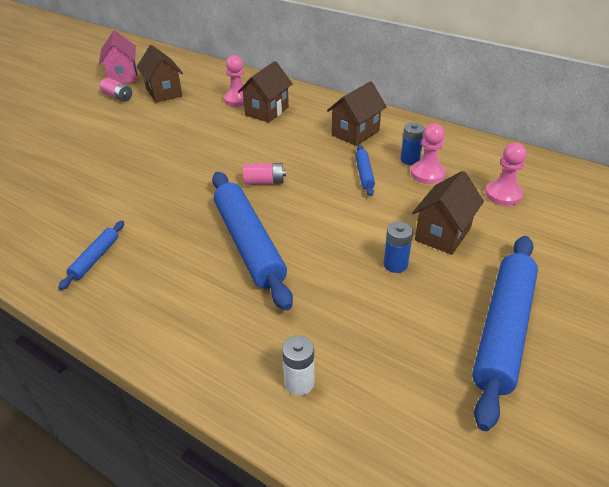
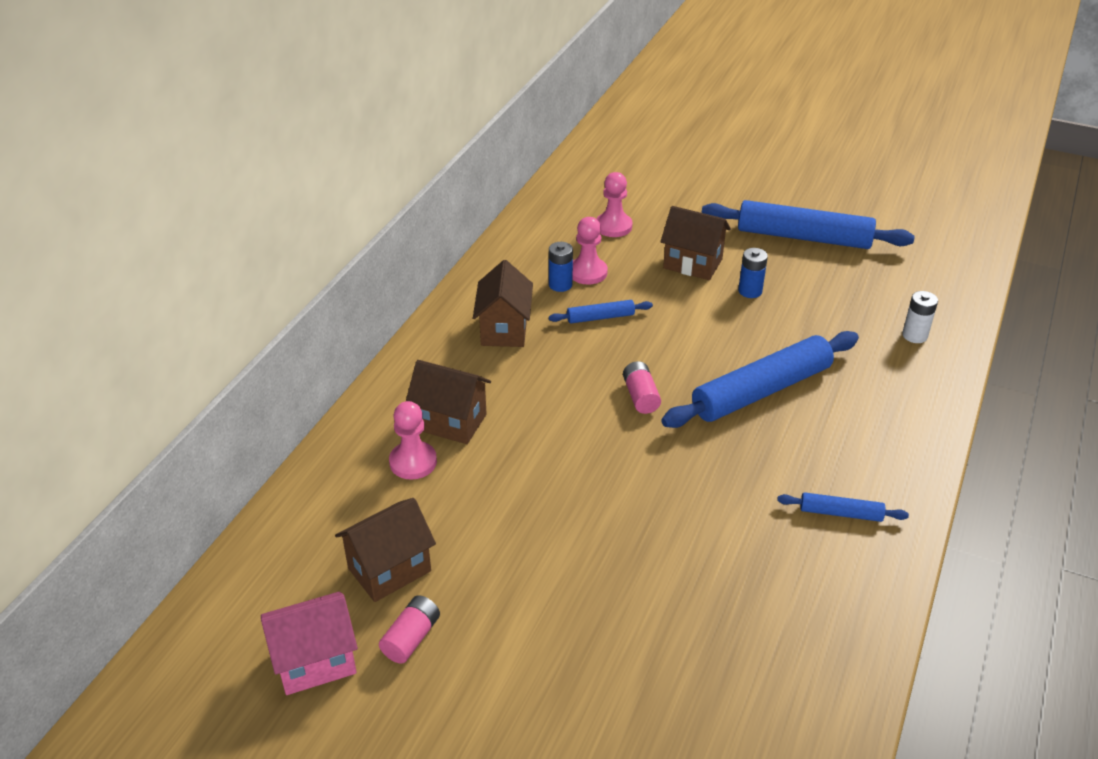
camera: 100 degrees left, 0 degrees up
(355, 133) = (504, 330): brown house -> brown house turned 60 degrees clockwise

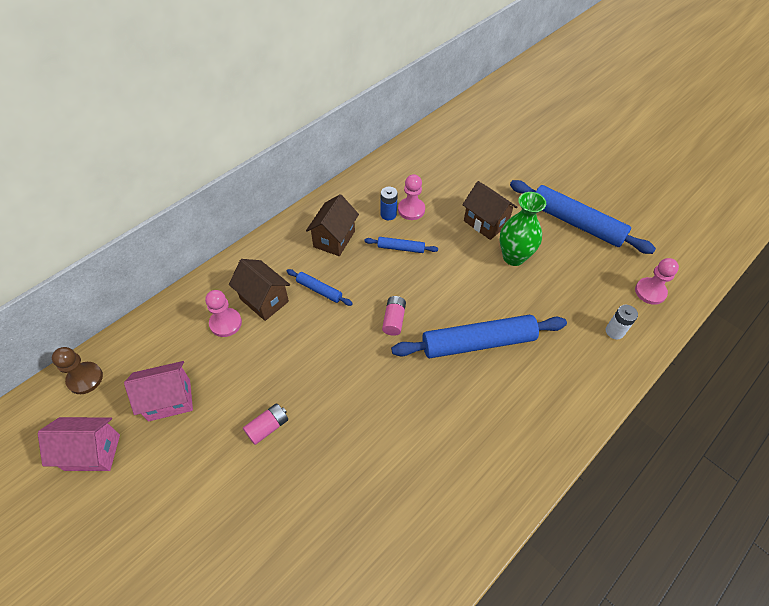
camera: 20 degrees right, 15 degrees up
(245, 583) = (85, 378): none -> brown pawn
(389, 569) = (169, 400): brown house -> pink house
(411, 638) = (154, 457): pink battery -> pink battery (267, 427)
(613, 226) = (447, 177): pink pawn -> pink pawn (650, 292)
(750, 291) = (513, 257): blue battery -> green vase
(840, 513) = (480, 464): blue rolling pin -> blue rolling pin (319, 290)

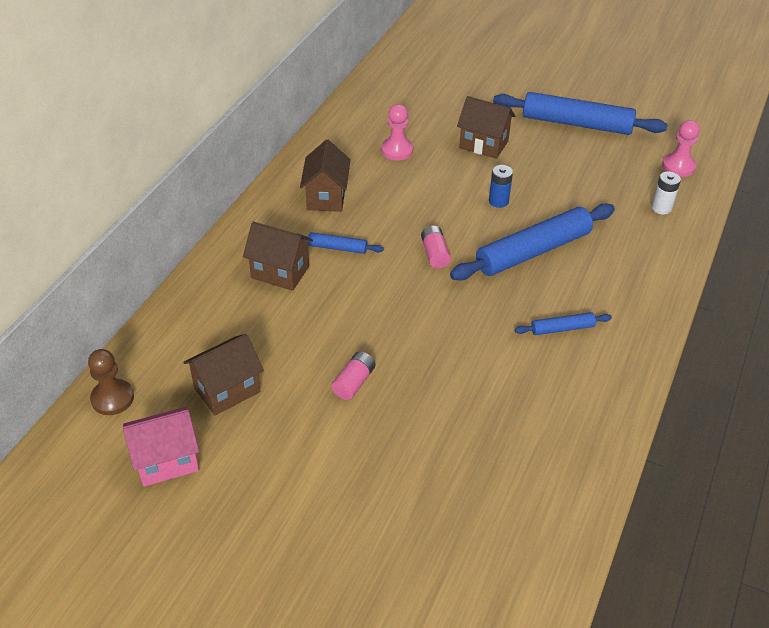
camera: 20 degrees left, 10 degrees down
(169, 400) = (227, 390): pink house -> brown house
(225, 323) = (248, 304): pink pawn -> none
(388, 214) = (374, 160): blue battery -> blue battery (498, 201)
(401, 248) = (405, 188): blue rolling pin -> blue rolling pin (562, 328)
(513, 257) = (529, 168): green vase -> none

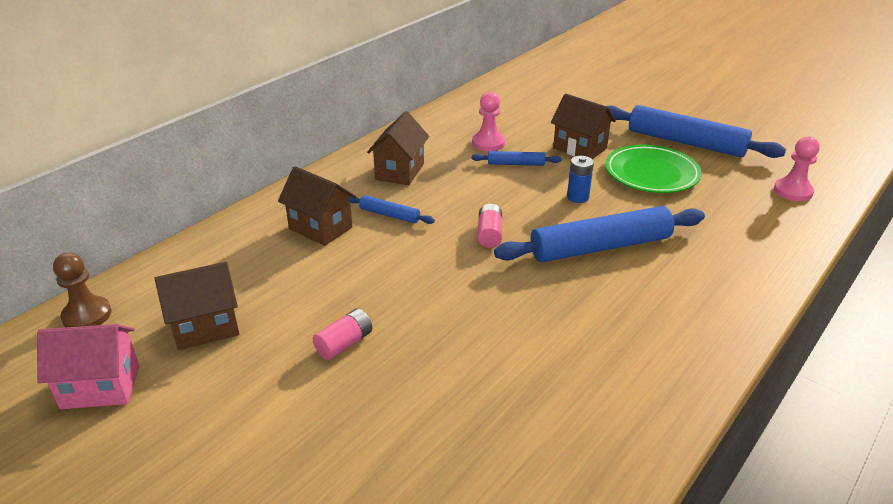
camera: 15 degrees right, 10 degrees down
(555, 164) = (651, 173): none -> green plate
(562, 328) = (609, 328): blue rolling pin -> blue rolling pin (516, 164)
(661, 208) = (763, 226): white battery -> none

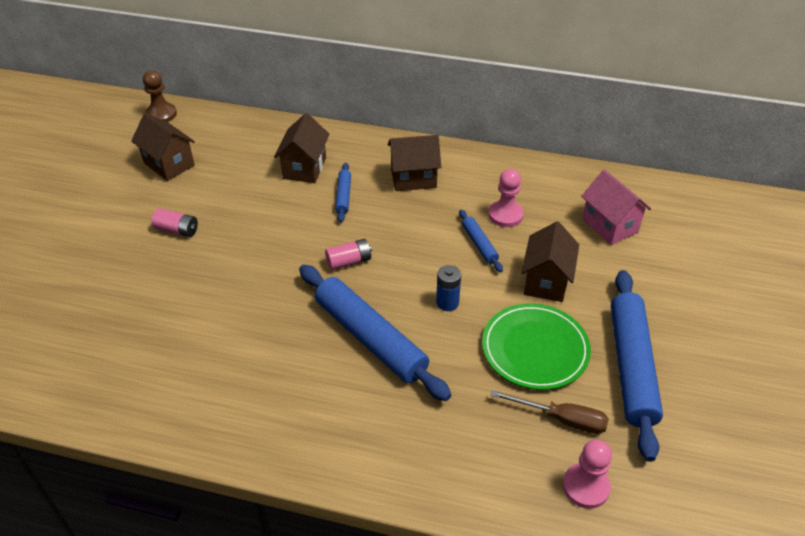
camera: 65 degrees right, 10 degrees up
(100, 387) = (102, 149): pink house -> pink house (610, 225)
(727, 183) = (561, 419): none -> brown screwdriver

